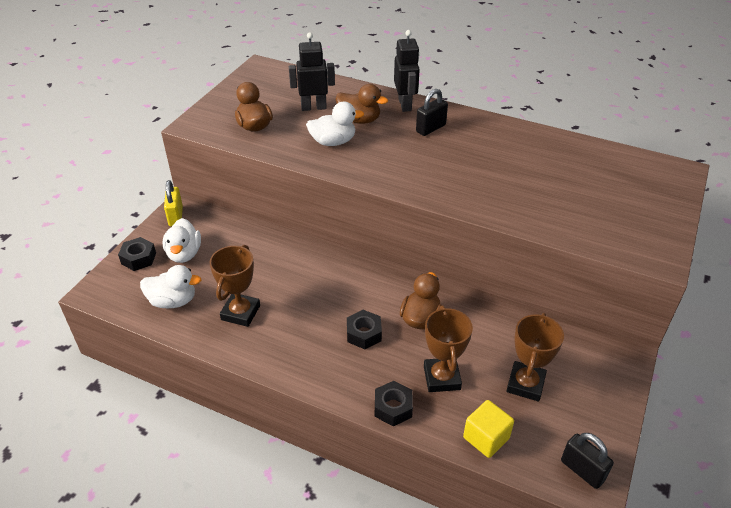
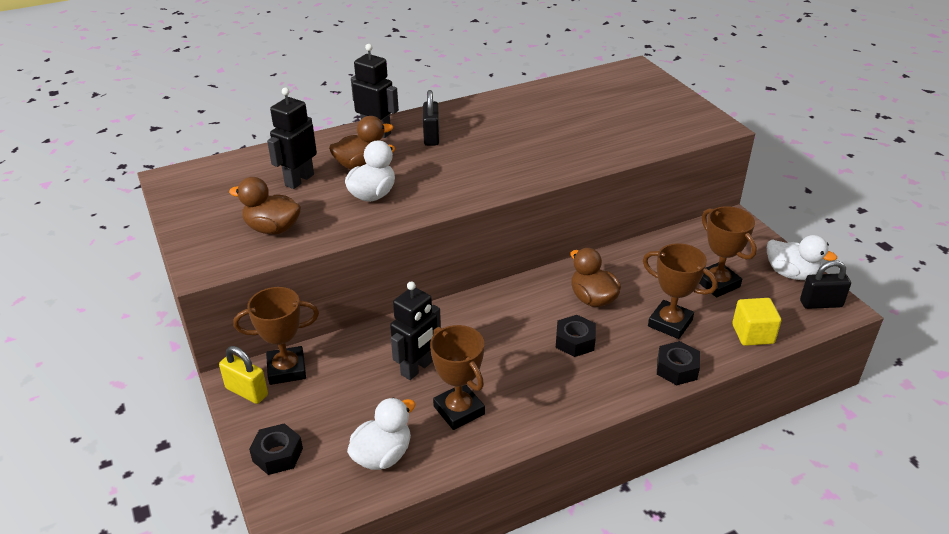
camera: 50 degrees left, 5 degrees down
(184, 254) = (318, 413): white duck -> white duck (791, 274)
(207, 220) = (286, 369): none -> brown trophy
(260, 272) = (417, 368): none -> black robot

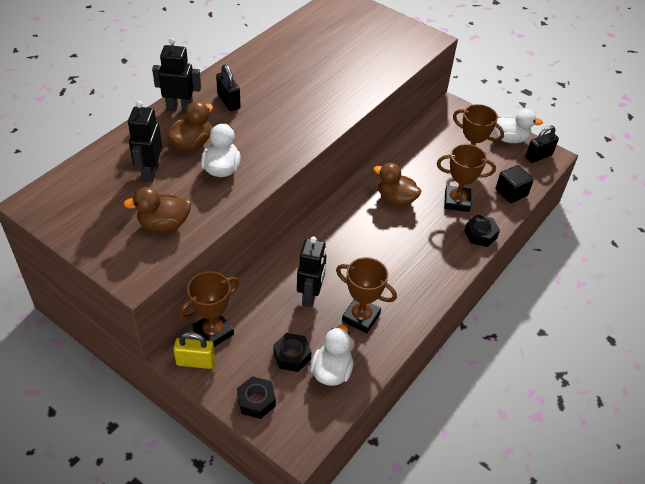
camera: 30 degrees left, 10 degrees up
(575, 341) = (404, 236): black nut -> black nut (292, 356)
(752, 334) = (511, 192): yellow cube -> black cube

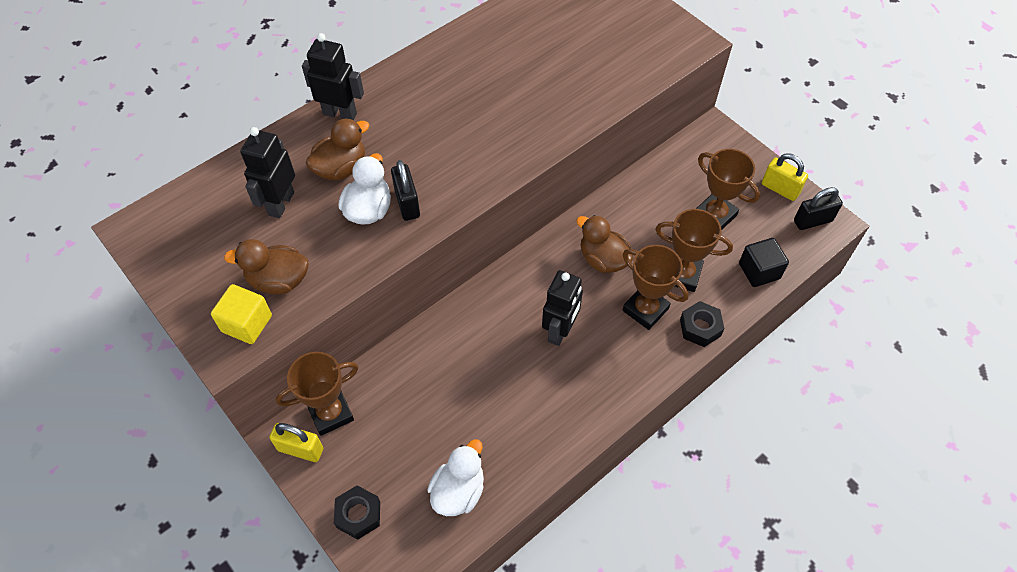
camera: 15 degrees right, 10 degrees up
(146, 256) = (247, 323): none -> yellow cube
(229, 102) = (403, 111): black padlock -> black padlock (407, 203)
(292, 356) = (416, 461): black nut -> none
(310, 296) = (459, 382): black robot -> black robot (560, 331)
(361, 317) = (513, 422): brown trophy -> brown trophy (645, 309)
(509, 139) = (780, 189): white duck -> yellow padlock

